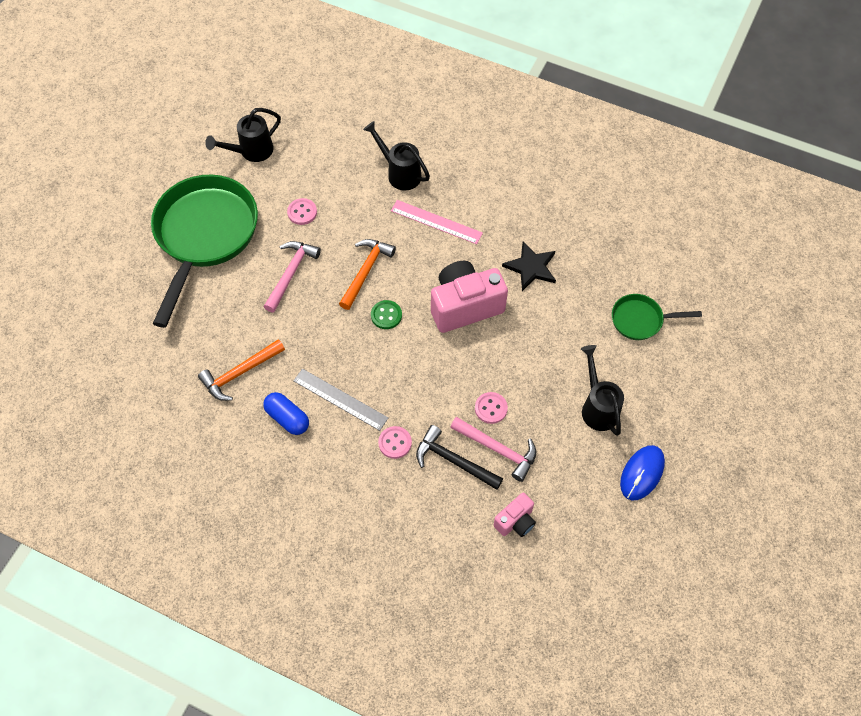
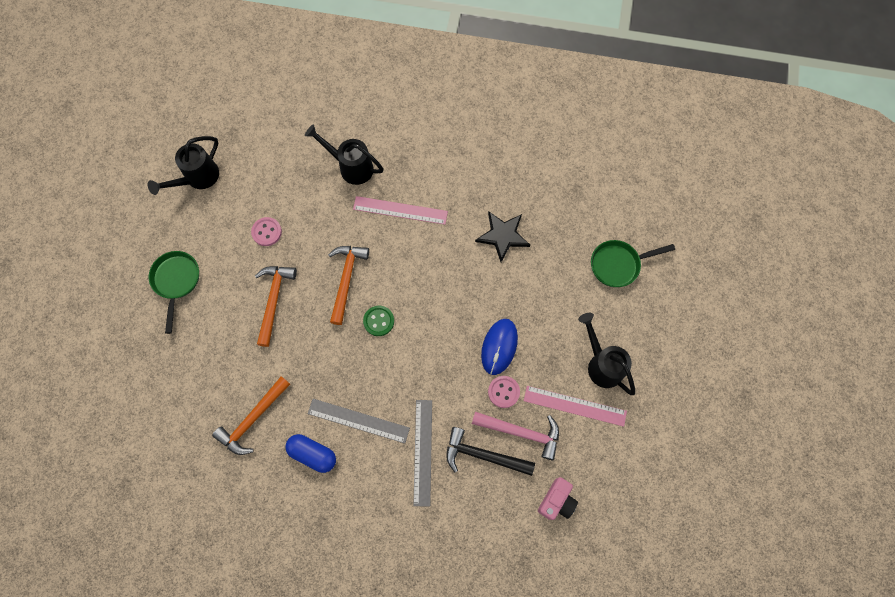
camera: 15 degrees left, 10 degrees up
(204, 236) = (176, 281): green pan -> green pan, size x0.47
(291, 273) = (273, 300): pink hammer -> orange hammer
(395, 443) = (423, 452): pink button -> grey ruler
(465, 306) = (451, 292): pink camera -> none
(559, 438) = (575, 406): none -> pink ruler
(642, 473) = (659, 420): blue mouse -> blue mouse (499, 347)

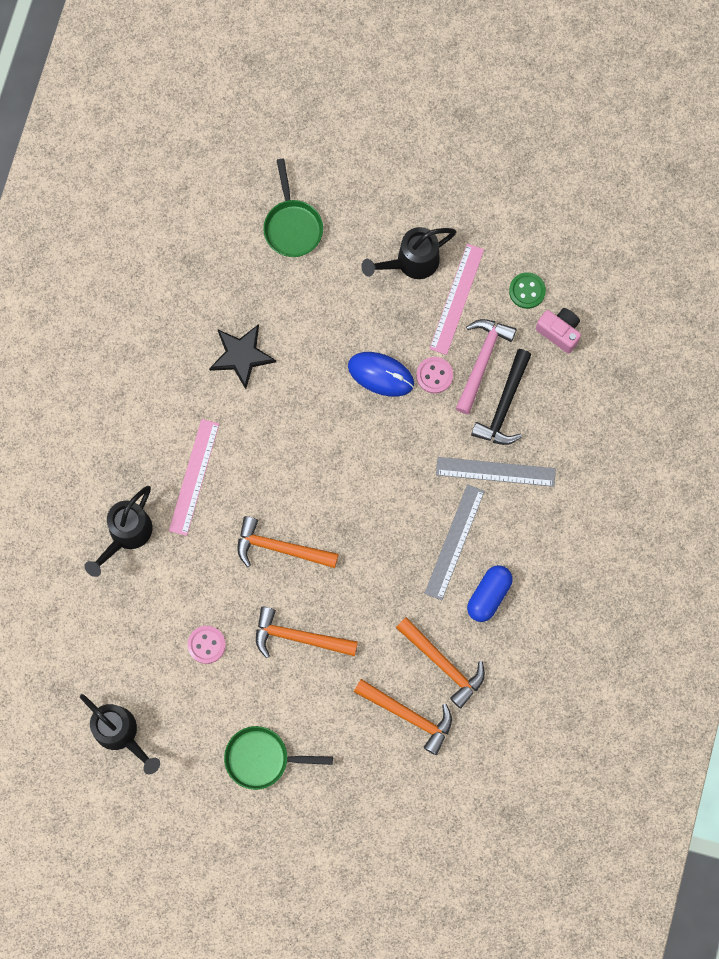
camera: 85 degrees left, 5 degrees up
(209, 394) = (408, 715): none -> orange hammer
(378, 321) = (336, 512): green button -> green button (527, 291)

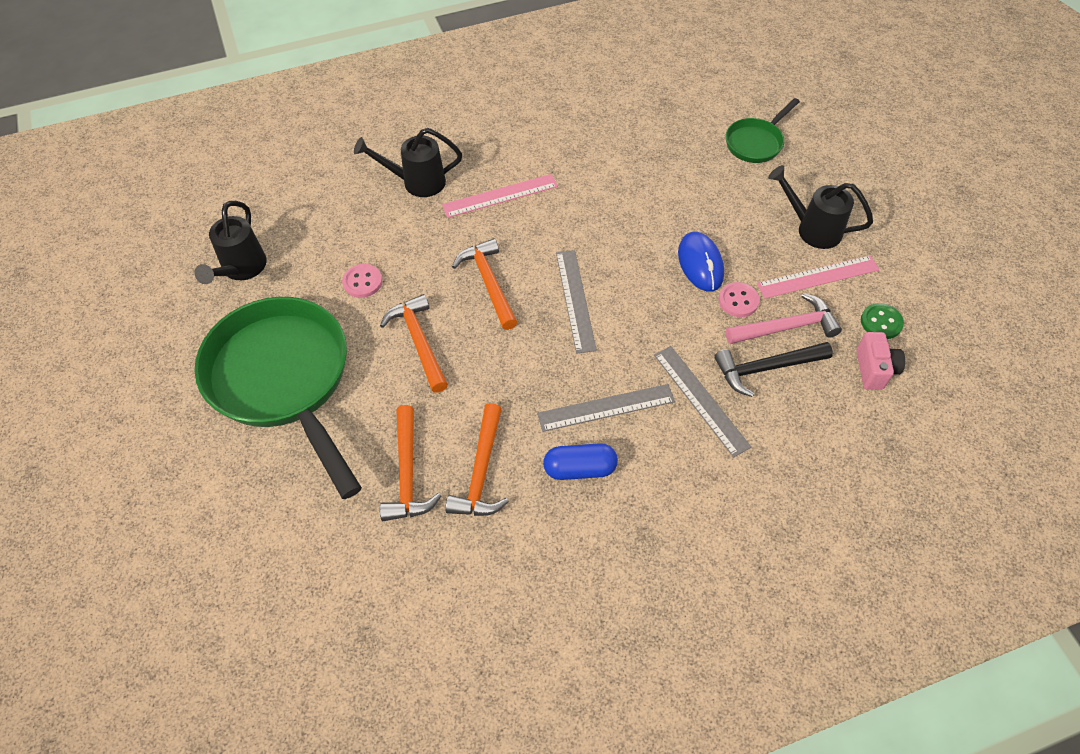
camera: 55 degrees right, 20 degrees down
(241, 356) = (625, 170): black star -> none
(262, 758) = (284, 380): green pan -> green pan, size x2.14
(345, 494) = (575, 300): none -> grey ruler

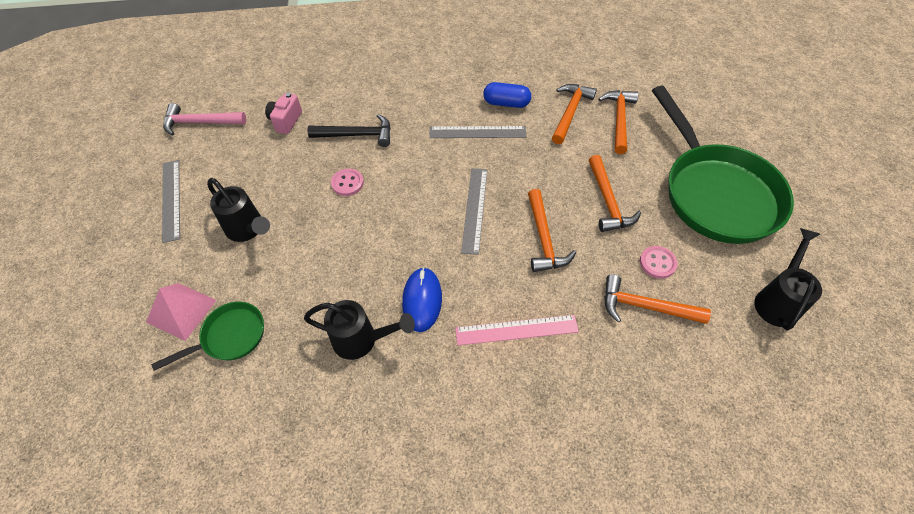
camera: 165 degrees left, 0 degrees up
(377, 238) = (645, 307): none -> orange hammer
(416, 182) = (604, 369): black watering can -> black watering can (362, 340)
(700, 264) = (359, 218): blue mouse -> blue mouse (422, 300)
(700, 399) = (412, 125): grey ruler -> grey ruler (171, 199)
(786, 327) = (324, 158): pink hammer -> pink hammer (200, 123)
(815, 152) = (181, 311): none -> pink pyramid
(818, 277) = (274, 189): pink ruler -> none
(881, 322) = (256, 148): green button -> none

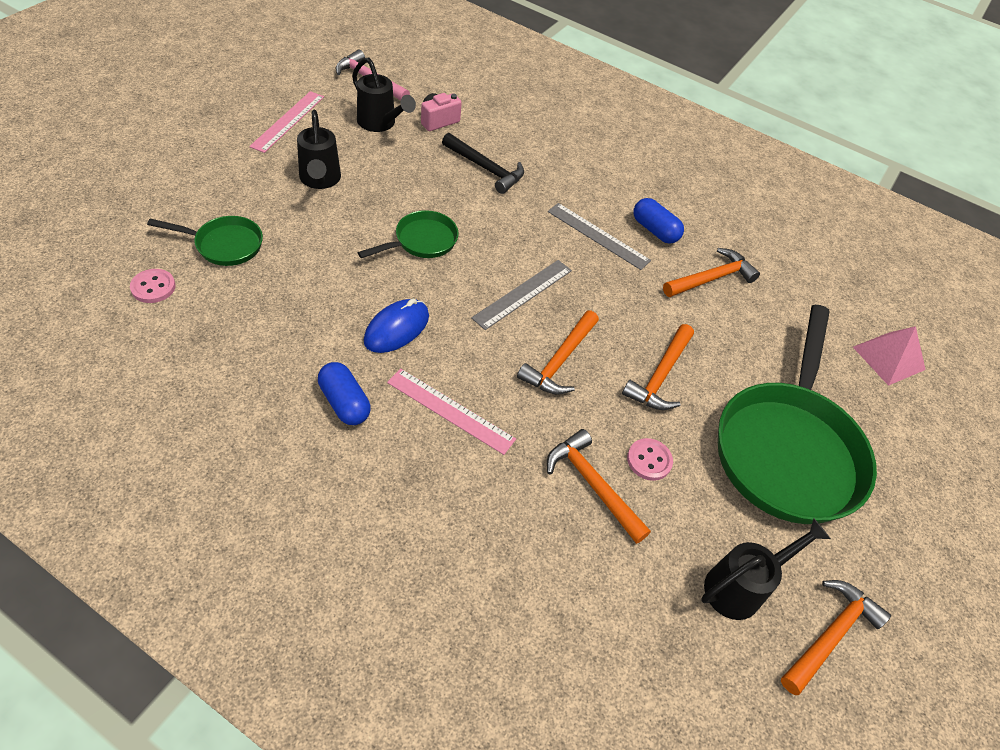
camera: 30 degrees right, 5 degrees down
(171, 199) = (288, 121): grey ruler -> pink ruler
(181, 311) = (211, 202): pink pyramid -> pink pyramid (889, 358)
(347, 183) = (436, 199): pink button -> pink button (153, 287)
(362, 340) = (316, 321): black watering can -> black watering can (380, 124)
(370, 222) = (421, 241): none -> green pan
(445, 384) = (344, 402): none -> blue capsule
(619, 119) = (757, 317): orange hammer -> orange hammer (830, 634)

